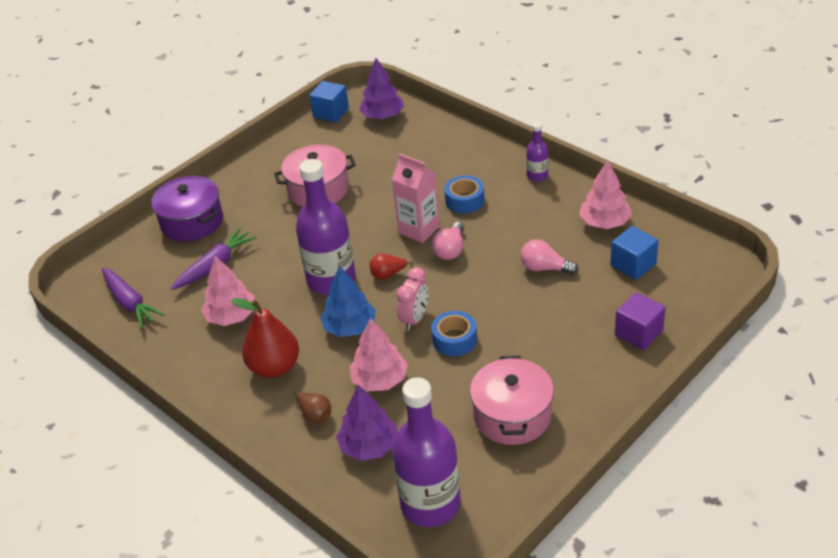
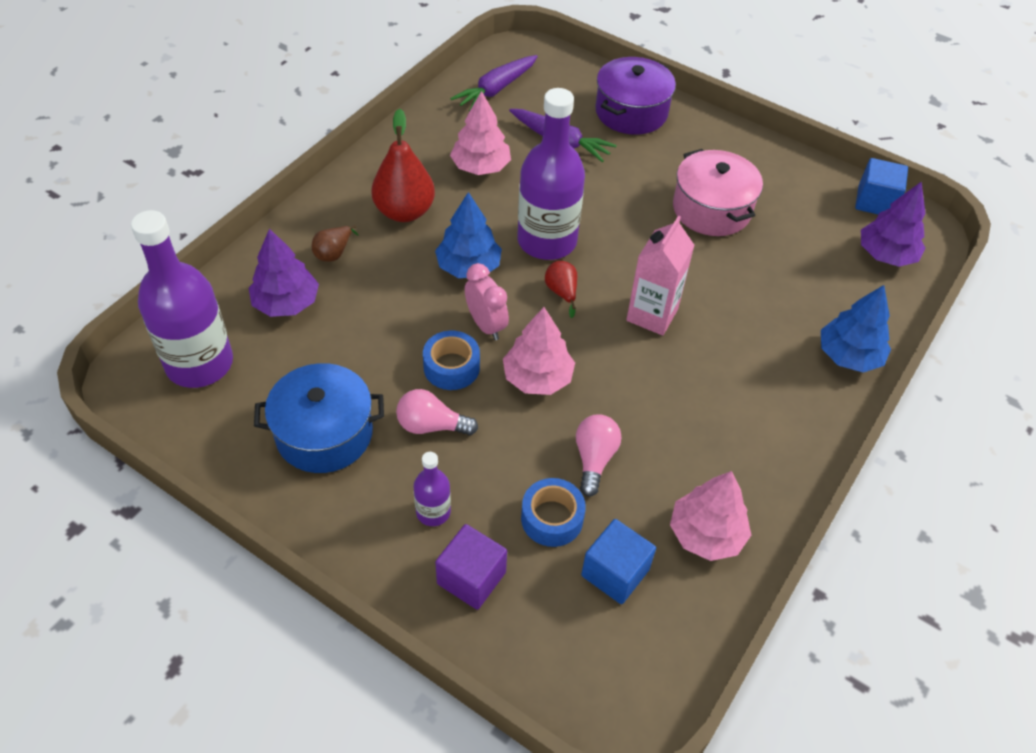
camera: 75 degrees right, 10 degrees up
(380, 380) = (384, 302): pink tree -> pink tree (537, 378)
(415, 319) = (486, 325): pink clock -> pink clock turned 135 degrees counterclockwise
(450, 250) = (617, 351): pink light bulb -> pink light bulb (431, 425)
(465, 200) = (721, 359): blue tape -> blue tape (552, 518)
(468, 145) = (848, 355): none -> blue tree
(512, 415) = (324, 433): pink pot -> blue pot
(537, 176) = (798, 443): purple bottle -> purple bottle (433, 512)

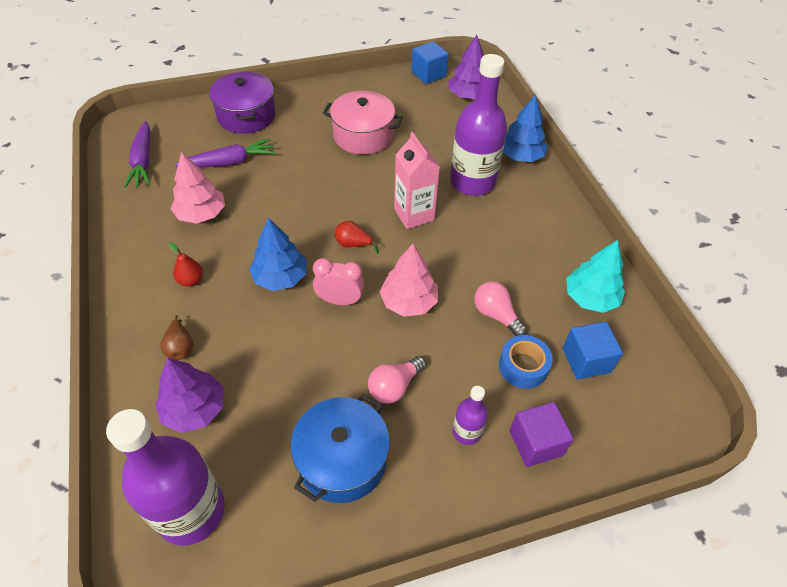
camera: 50 degrees left, 0 degrees up
(404, 211) = (191, 280): red pear -> red pear, size x0.51
(451, 367) = (356, 343): blue tape -> none
(547, 241) = (304, 223): purple bottle -> purple bottle (472, 182)
(706, 534) = (590, 298): pink tree -> turquoise tree

